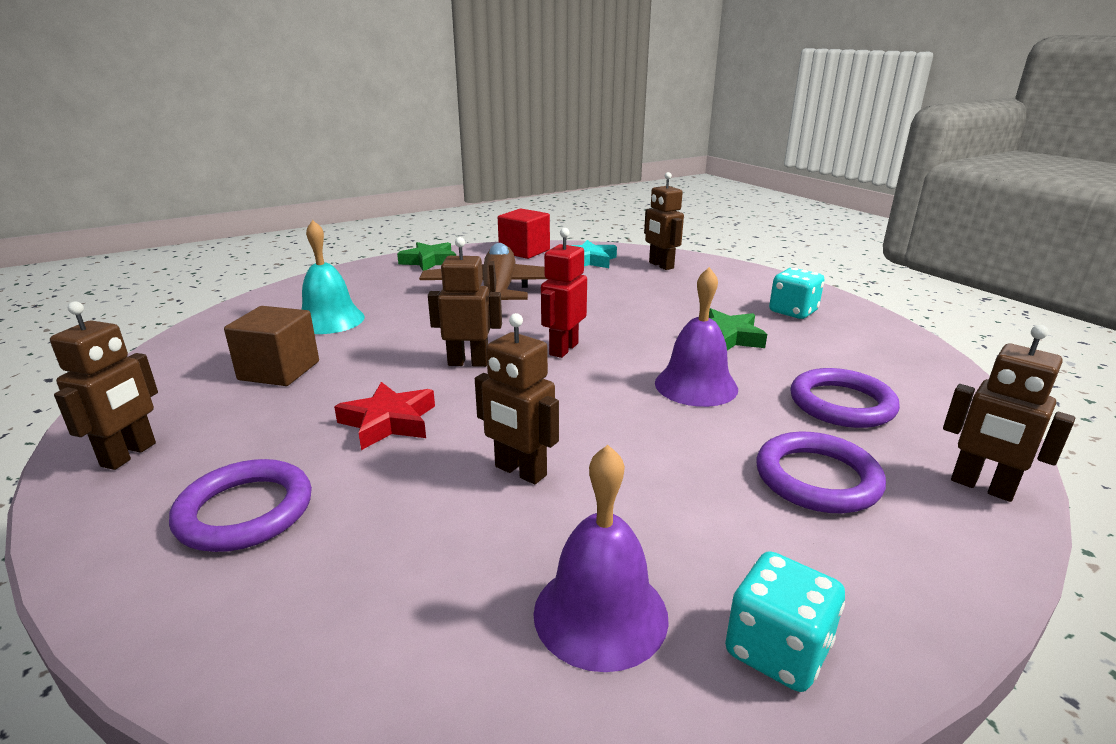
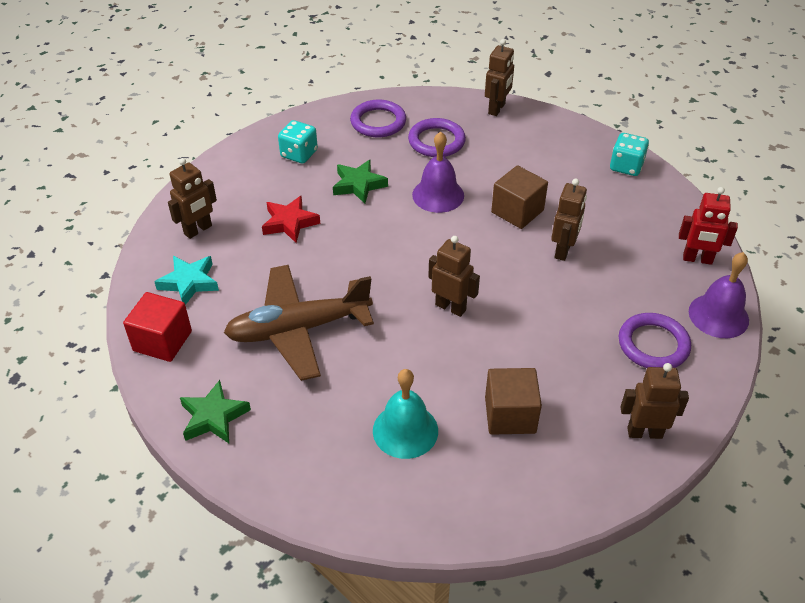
camera: 105 degrees left, 20 degrees up
(388, 422) = (545, 321): red star -> red star (290, 223)
(468, 362) = (450, 307): brown robot -> brown robot turned 135 degrees clockwise
(563, 349) = (408, 262): red robot -> red robot (697, 259)
(600, 614) = (637, 209): purple bell -> purple bell (718, 315)
(638, 446) = (517, 211): none -> brown cube
(817, 478) = (515, 153): purple ring -> purple ring (378, 122)

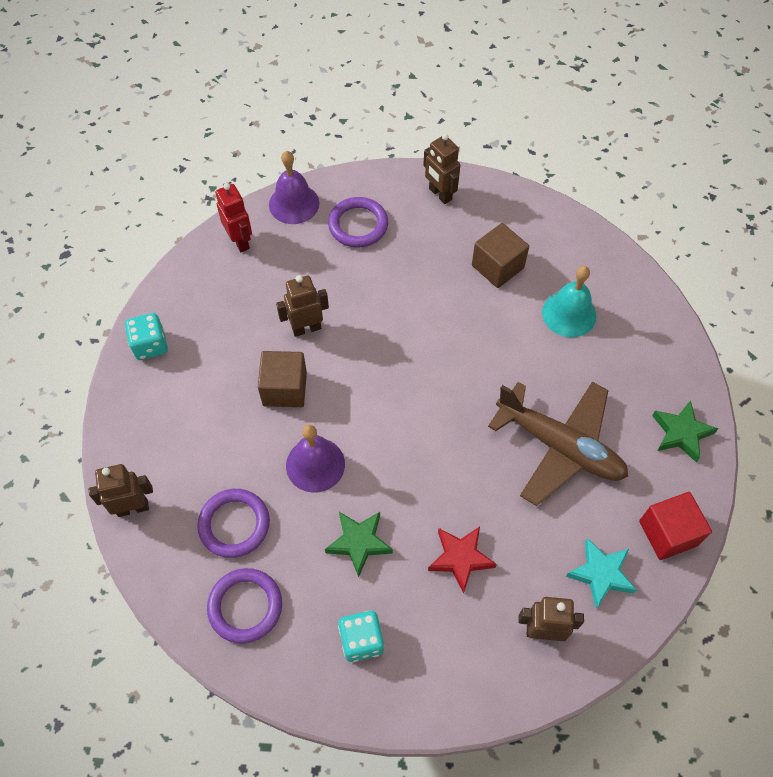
camera: 130 degrees left, 15 degrees up
(450, 307) = (438, 362): brown robot -> none

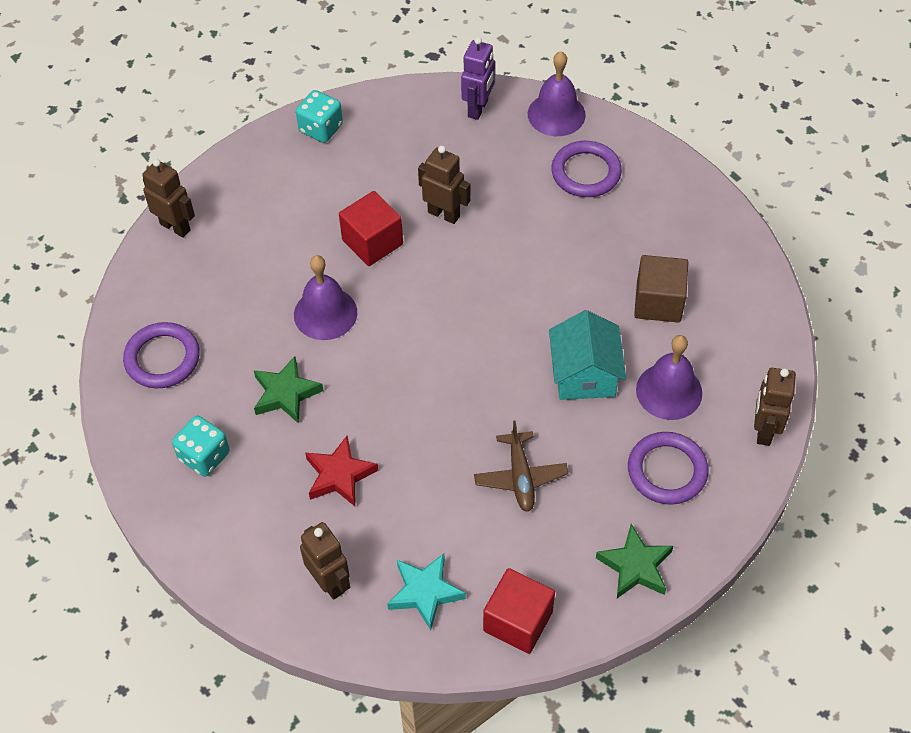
camera: 50 degrees right, 5 degrees down
(234, 524) = (222, 300): purple ring -> purple ring (667, 471)
(240, 241) = (478, 108): red robot -> purple robot
(284, 389) = (372, 242): brown cube -> red cube
(440, 194) = (687, 205): brown robot -> brown robot (764, 430)
(514, 349) = (584, 375): none -> turquoise house
(560, 446) = (520, 477): brown plane -> brown plane, size x0.54
(569, 314) = (669, 391): turquoise bell -> purple bell

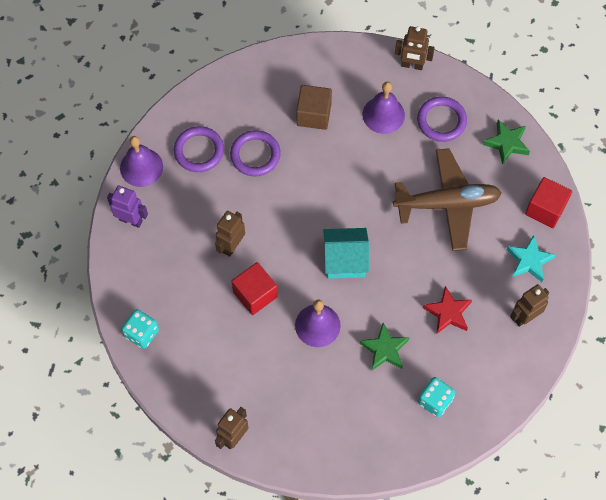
camera: 90 degrees left, 10 degrees up
(162, 358) = (354, 436): purple ring -> purple ring (255, 155)
(520, 477) = (447, 204): brown plane -> brown plane, size x1.86
(584, 375) = (371, 162): turquoise house -> turquoise house (345, 260)

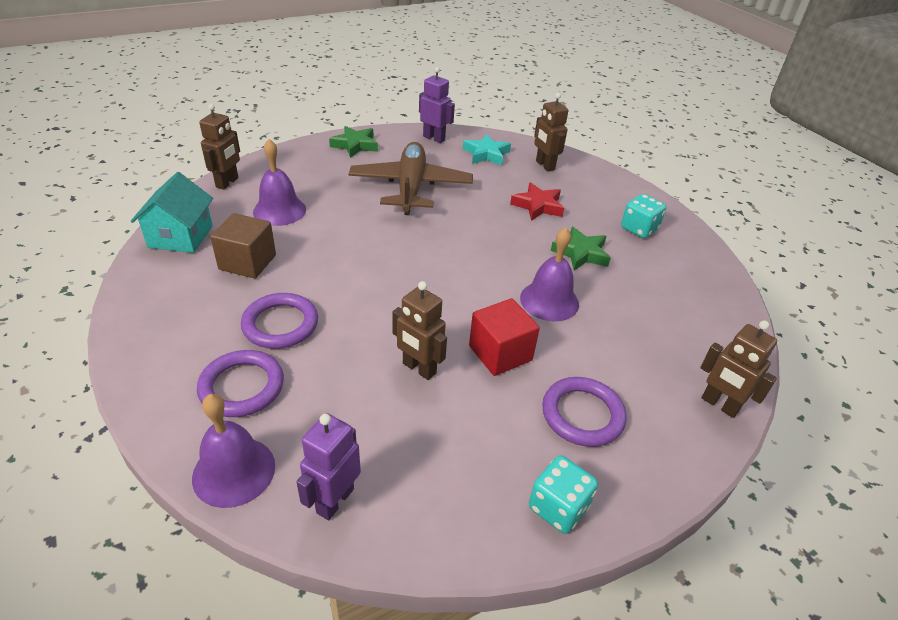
camera: 85 degrees left, 25 degrees down
(345, 260) = (463, 266): turquoise house -> turquoise house (181, 236)
(441, 121) = (309, 176): purple ring -> purple ring (582, 414)
(545, 209) = (434, 138): red cube -> purple robot

